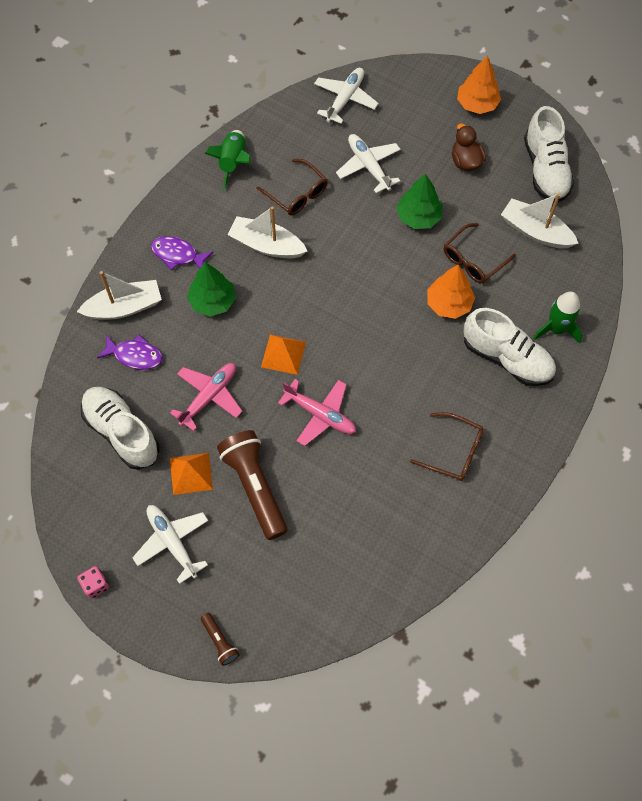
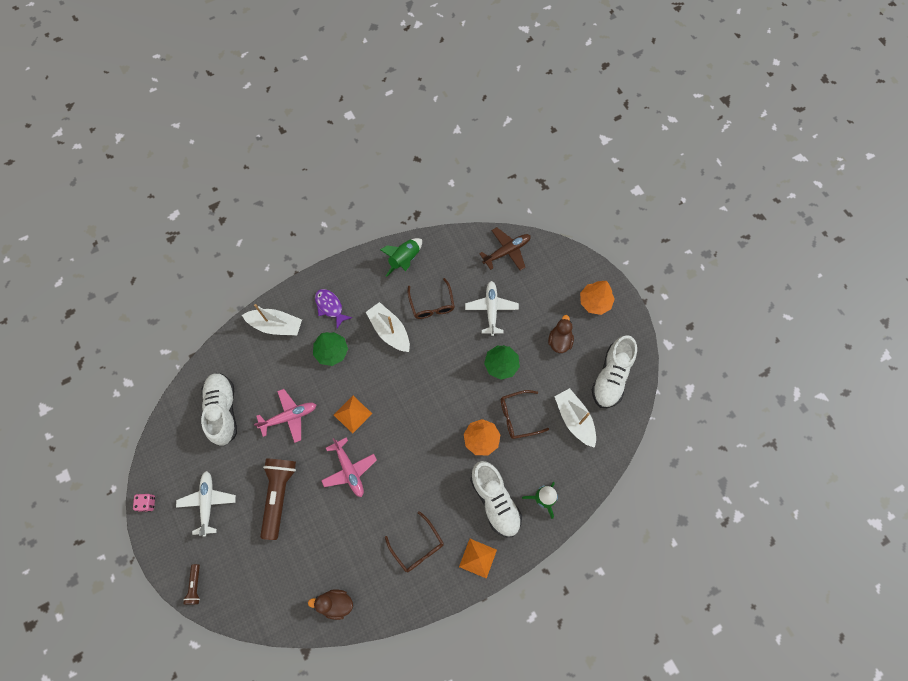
camera: 30 degrees right, 5 degrees up
(135, 355) = (262, 362): purple fish -> none
(191, 473) = (246, 463): orange pyramid -> orange pyramid (477, 558)
(345, 99) = (507, 251): white plane -> brown plane
(401, 563) = (335, 603): none -> brown duck

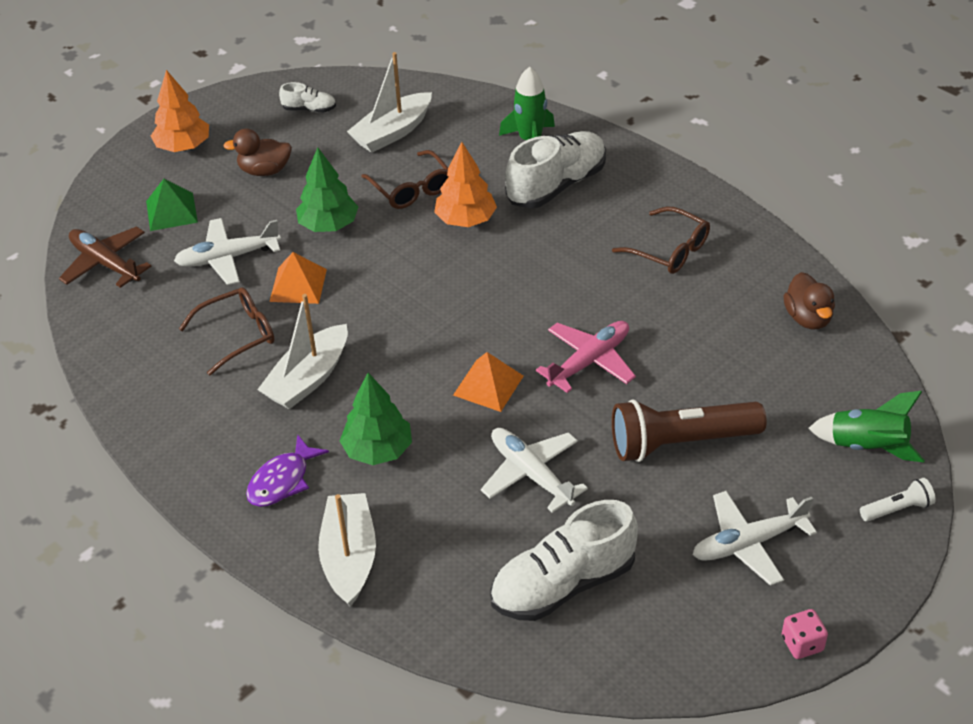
camera: 105 degrees left, 25 degrees down
(195, 586) = (897, 509): brown flashlight -> white flashlight
(289, 417) = (531, 474): pink plane -> white plane
(404, 260) = (150, 396): green rocket -> green rocket (867, 446)
(417, 546) = (669, 250): brown glasses -> brown glasses turned 90 degrees clockwise
(477, 558) = (650, 184): orange pyramid -> orange pyramid (298, 285)
(538, 288) = (171, 211): none -> green pyramid
(611, 377) = (309, 109): white shoe -> white shoe, size x0.47

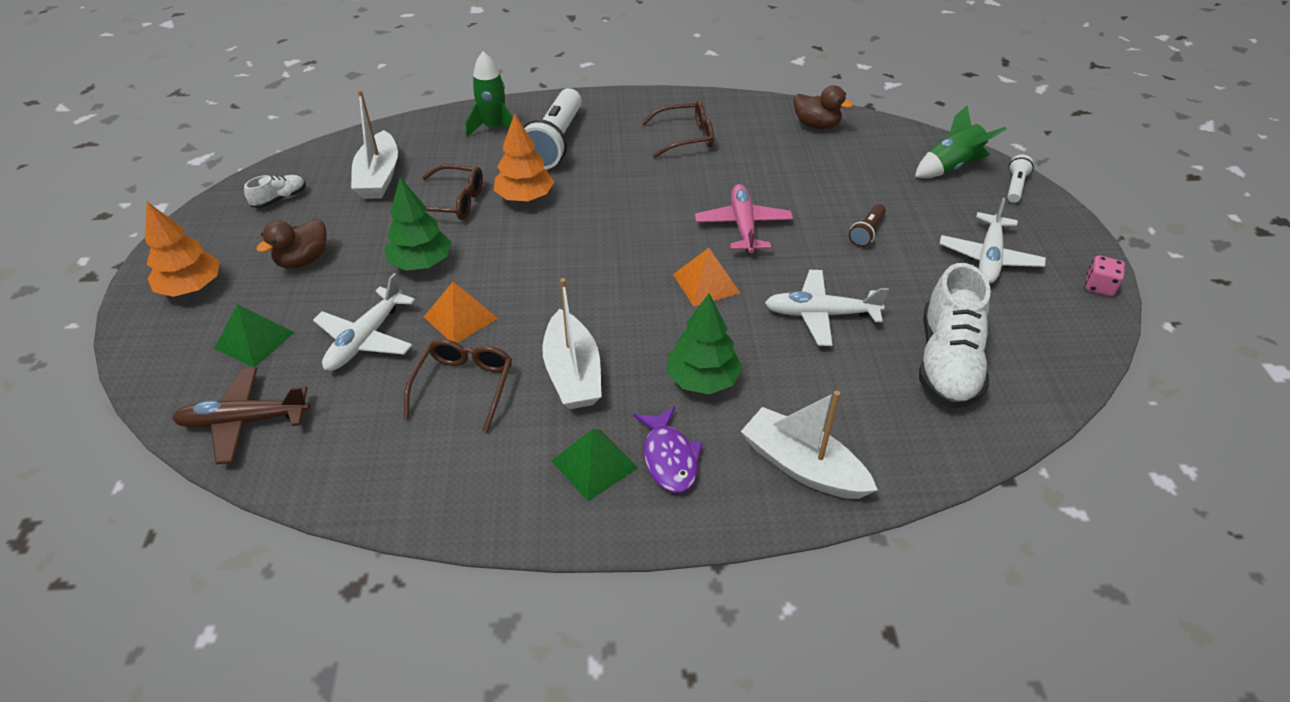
camera: 50 degrees left, 0 degrees up
(237, 446) = (594, 464): none -> green pyramid
(556, 185) = (555, 143): white shoe -> white flashlight
(681, 442) = (867, 232): brown flashlight -> brown flashlight, size x0.47

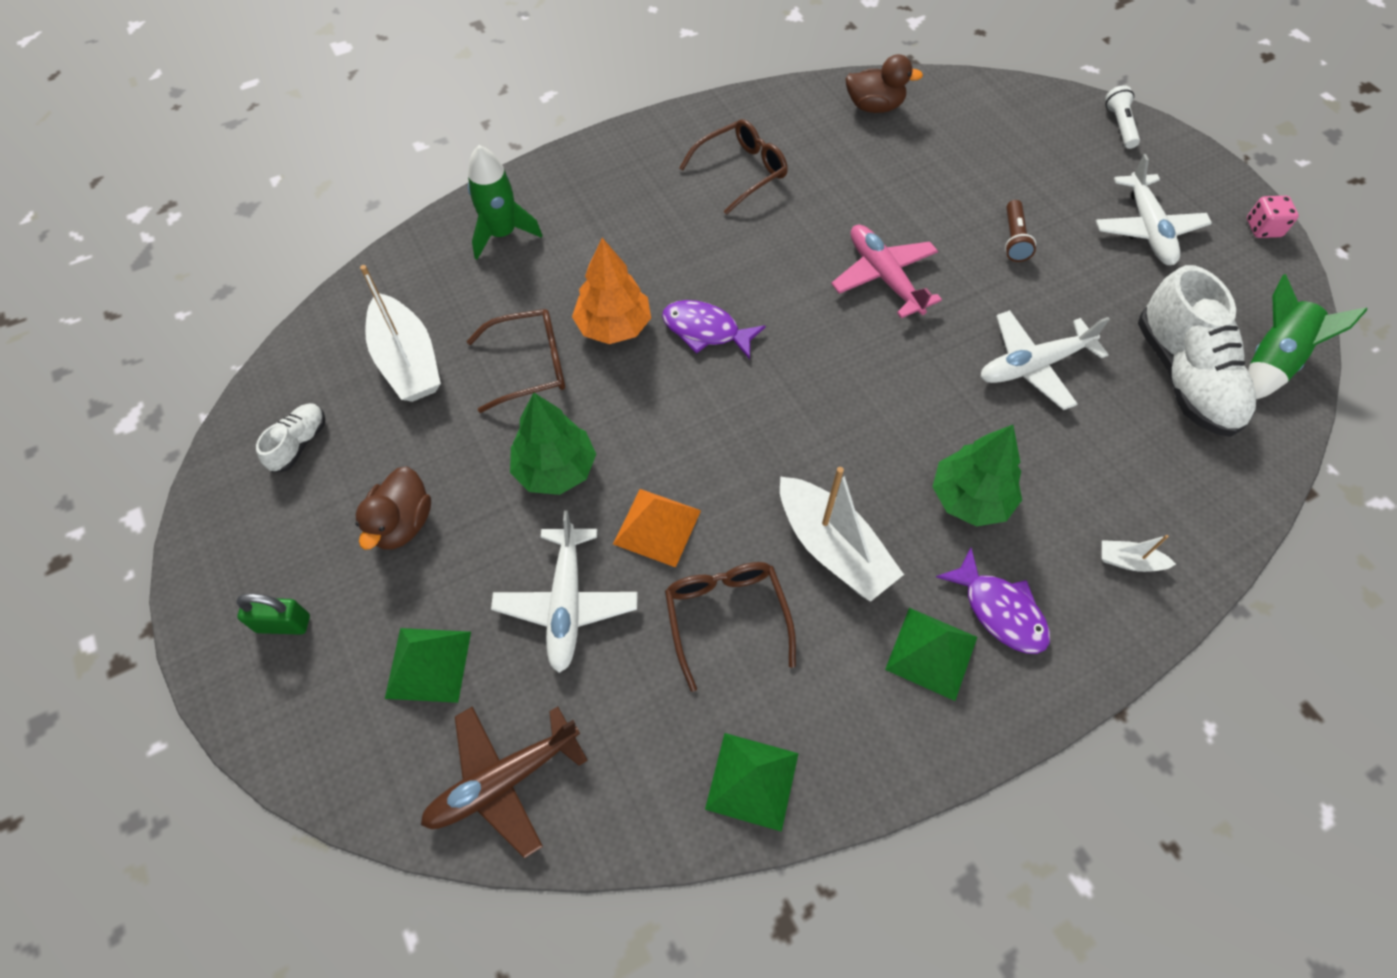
camera: 25 degrees left, 15 degrees up
(192, 287) = (283, 624): orange tree -> green padlock
(401, 489) = (752, 780): none -> green pyramid
(555, 143) = (594, 231): white flashlight -> none
(586, 218) = (706, 331): none -> purple fish
(706, 283) = (894, 371): orange pyramid -> none
(802, 466) = (1129, 561): white boat -> white boat, size x0.46
(951, 167) = (1044, 120): green rocket -> green rocket (1271, 361)

